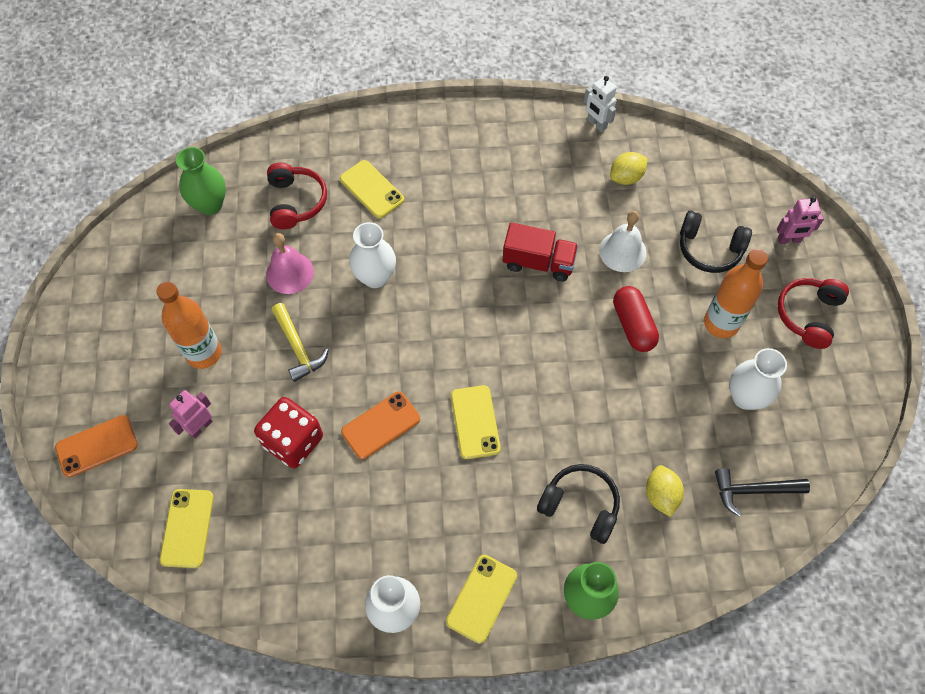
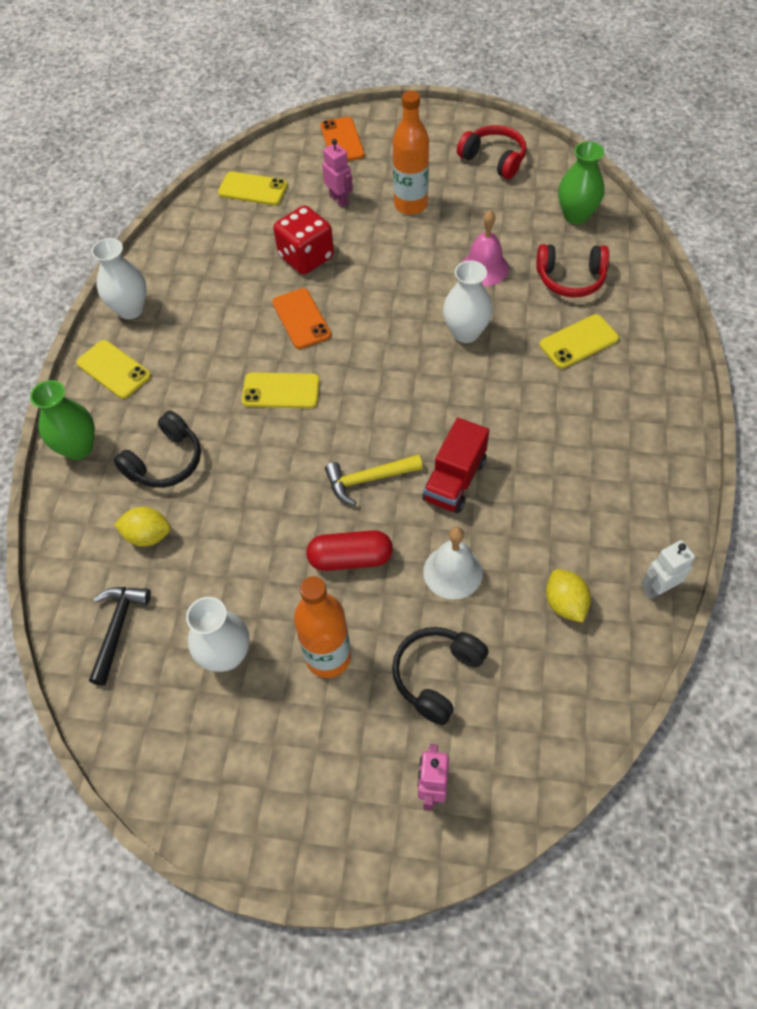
camera: 105 degrees right, 5 degrees down
(298, 347) = (399, 267): yellow hammer -> yellow hammer (368, 479)
(808, 315) = (312, 772): red headphones -> red headphones (494, 159)

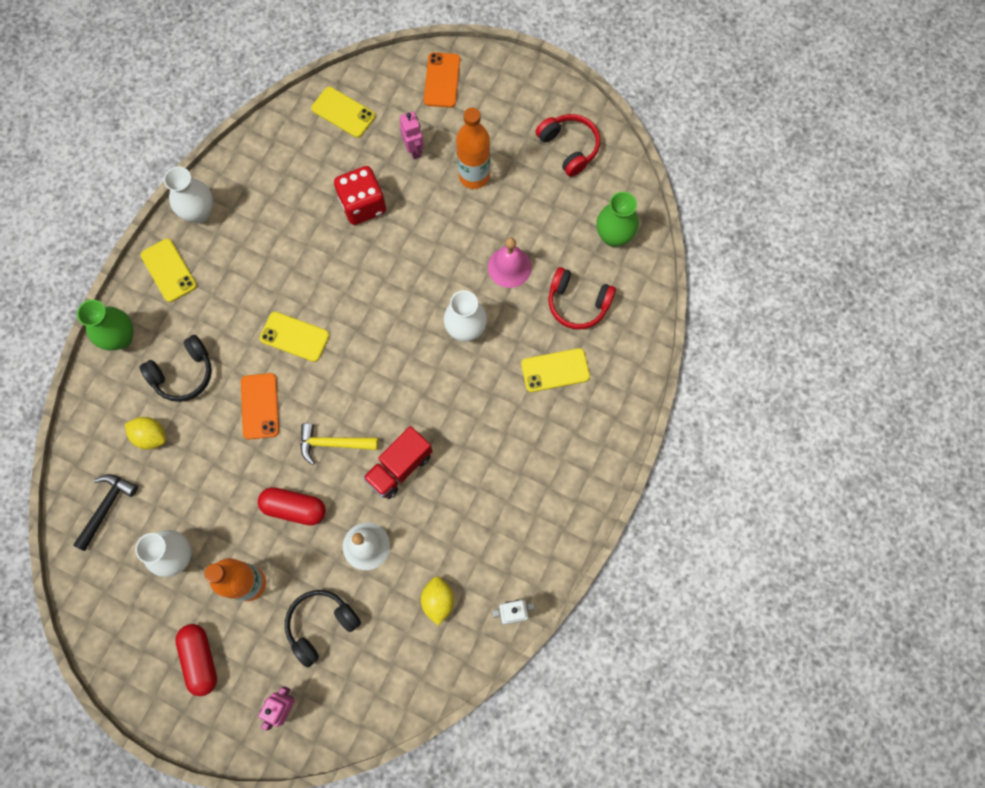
camera: 15 degrees right, 15 degrees up
(300, 767) = (200, 659): none -> red capsule
(301, 319) = (336, 269): orange phone -> orange phone (260, 406)

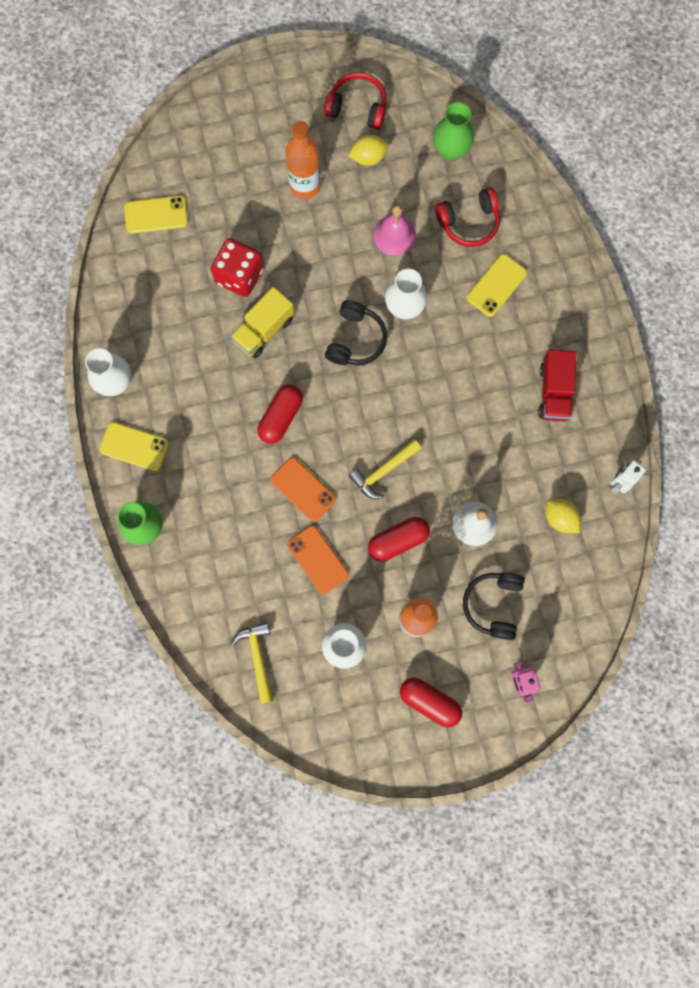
camera: 40 degrees left, 5 degrees up
(107, 507) = (257, 657): black hammer -> yellow hammer
(151, 436) = (241, 579): yellow lemon -> yellow lemon (368, 157)
(183, 373) = (221, 514): black headphones -> black headphones (355, 339)
(294, 337) = (281, 417): yellow phone -> red capsule
(343, 260) = (264, 330): none -> yellow truck
(399, 467) = (447, 448): red truck -> red truck (554, 392)
(414, 150) = (239, 201): pink robot -> none
(442, 80) = (210, 129): orange phone -> orange phone (317, 559)

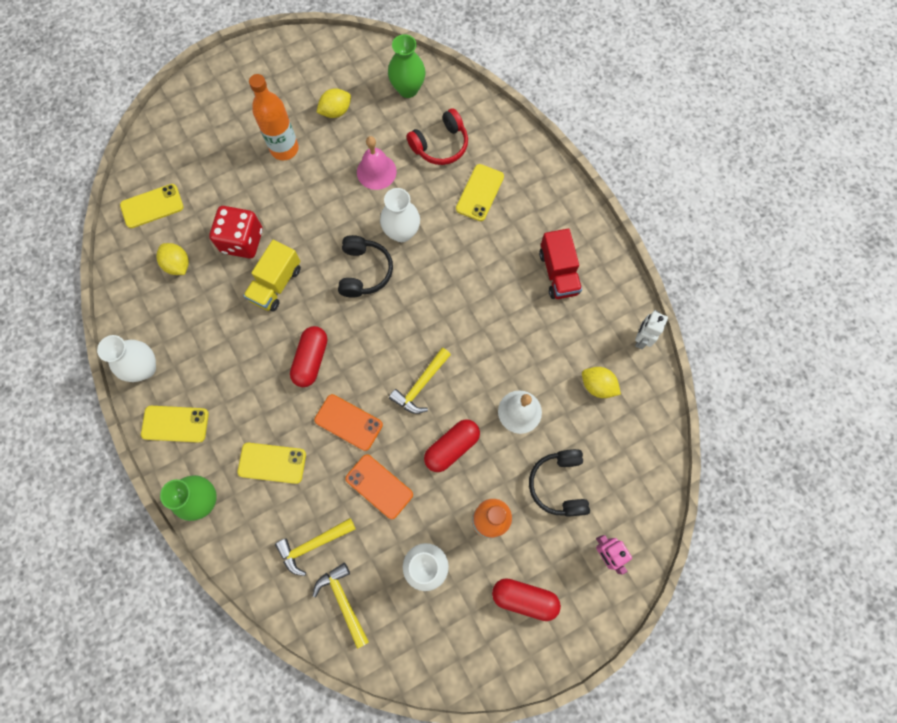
camera: 15 degrees left, 5 degrees down
(169, 284) = (178, 265): none -> yellow lemon
(219, 509) = (272, 463): none -> yellow phone
(241, 598) = (313, 544): none -> yellow hammer
(357, 107) = (315, 72): red headphones -> none

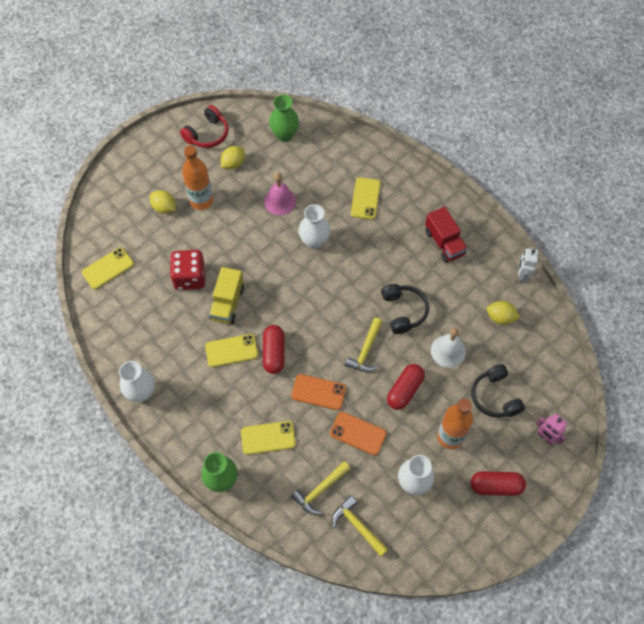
camera: 15 degrees left, 10 degrees down
(175, 424) = (180, 428): yellow phone -> yellow phone (231, 350)
(178, 265) = (143, 307): yellow lemon -> yellow lemon (164, 208)
(364, 271) = (294, 277): black headphones -> black headphones (403, 311)
(440, 145) = (323, 170): red headphones -> red headphones (207, 134)

